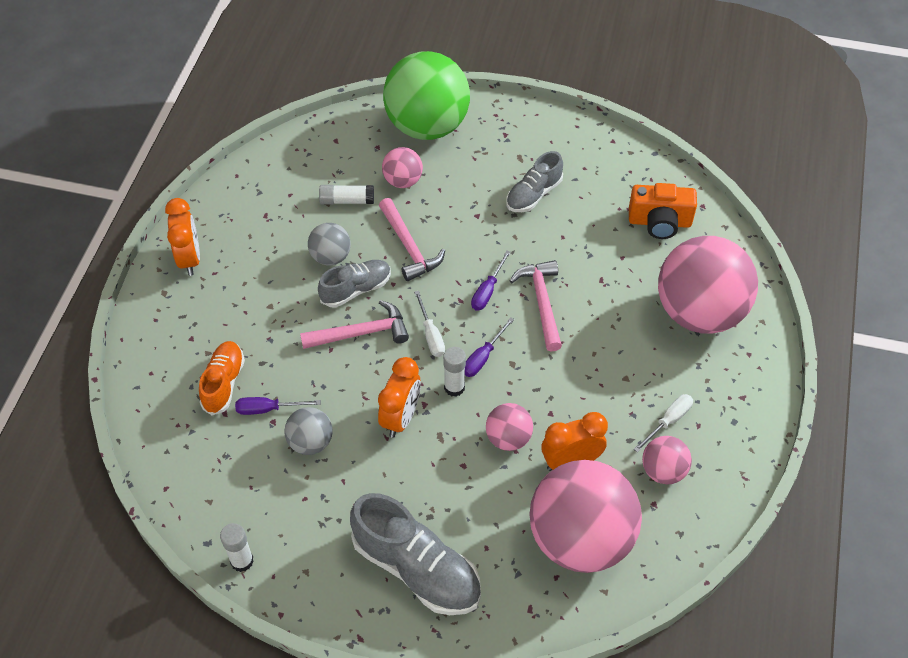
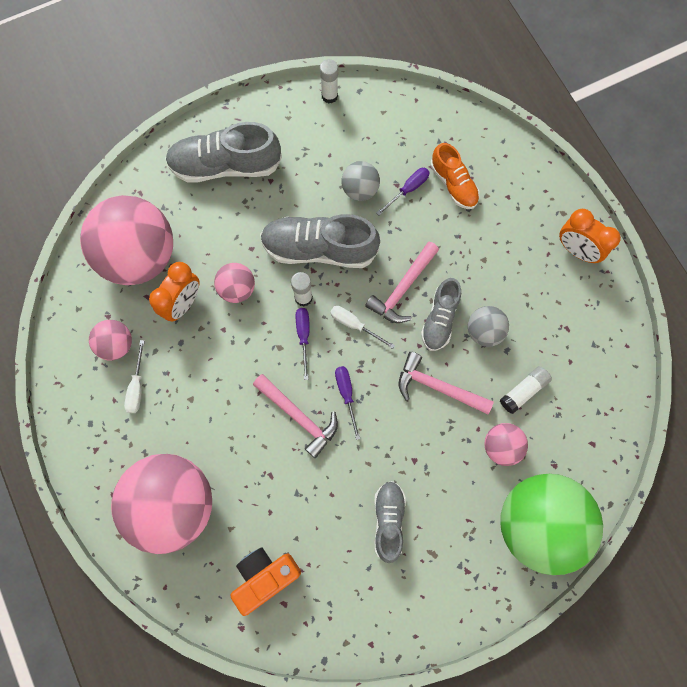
camera: 140 degrees right, 20 degrees up
(401, 418) = (319, 249): orange clock -> grey shoe

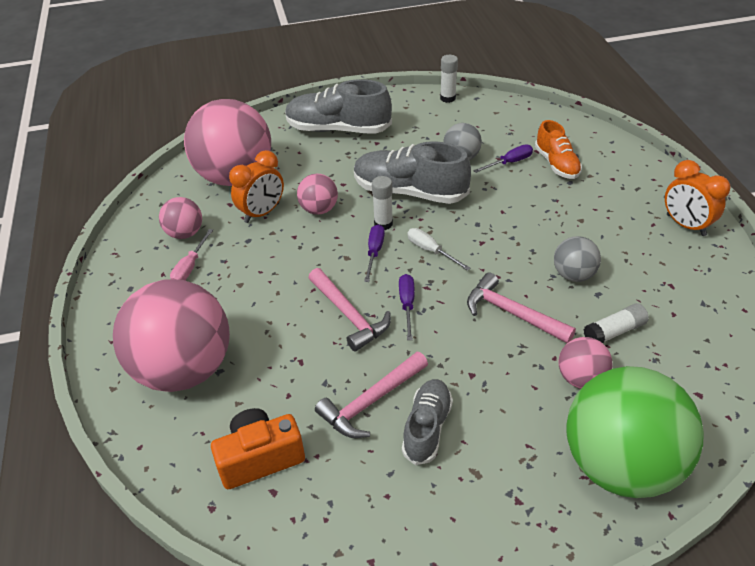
camera: 15 degrees right, 30 degrees down
(137, 387) = (190, 267): white screwdriver -> pink screwdriver
(403, 288) = (489, 230): pink hammer -> pink hammer (371, 401)
(439, 319) = (525, 258): grey shoe -> none

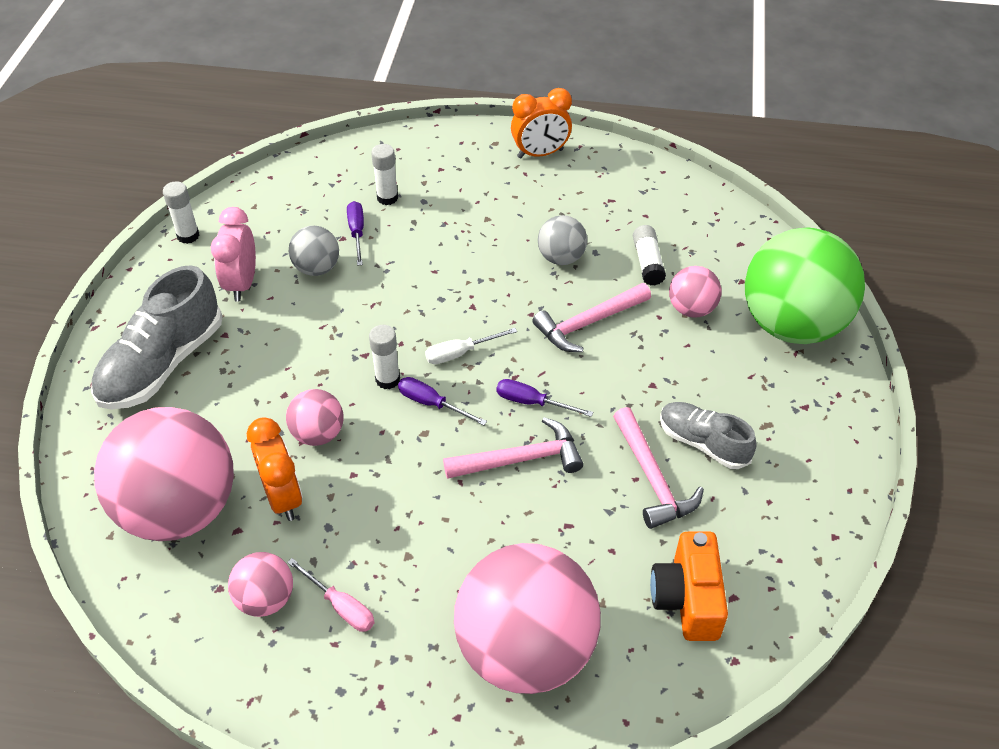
camera: 70 degrees left, 5 degrees up
(410, 192) = (346, 336): grey shoe -> none
(423, 133) = (242, 284): none -> pink clock
(556, 164) = (387, 198): orange shoe -> white glue stick

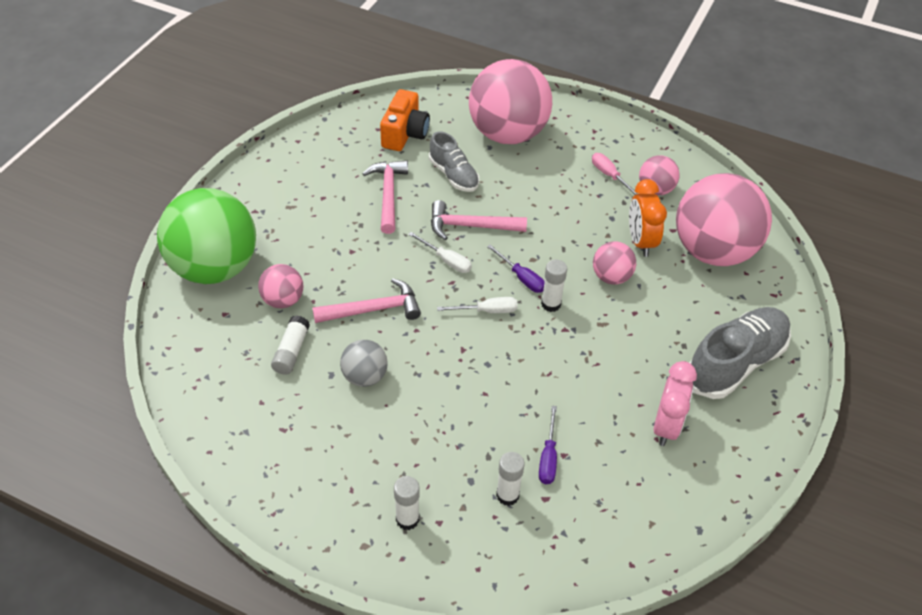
camera: 165 degrees left, 0 degrees up
(188, 236) = (721, 500): white glue stick -> white glue stick (407, 519)
(317, 268) = (594, 425): grey ball -> none
(532, 402) = (446, 260): purple screwdriver -> white screwdriver
(540, 154) = (322, 513): orange clock -> none
(703, 443) = (341, 206): grey shoe -> grey shoe (453, 175)

